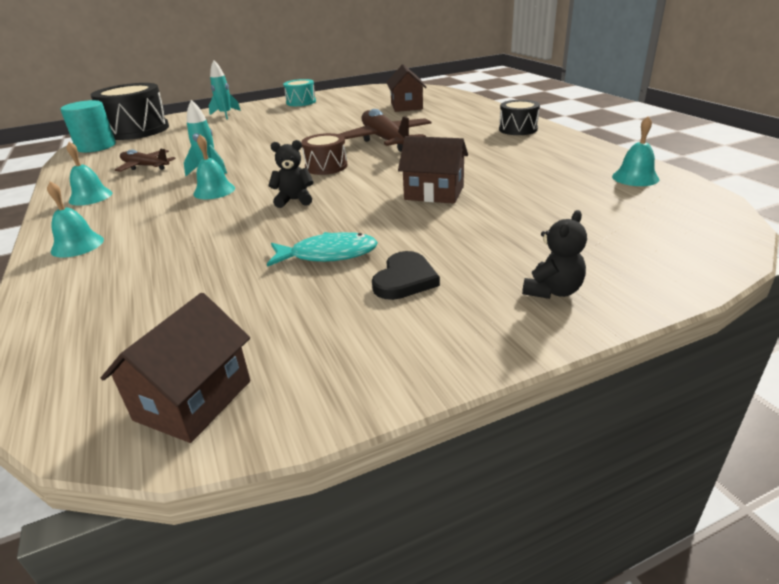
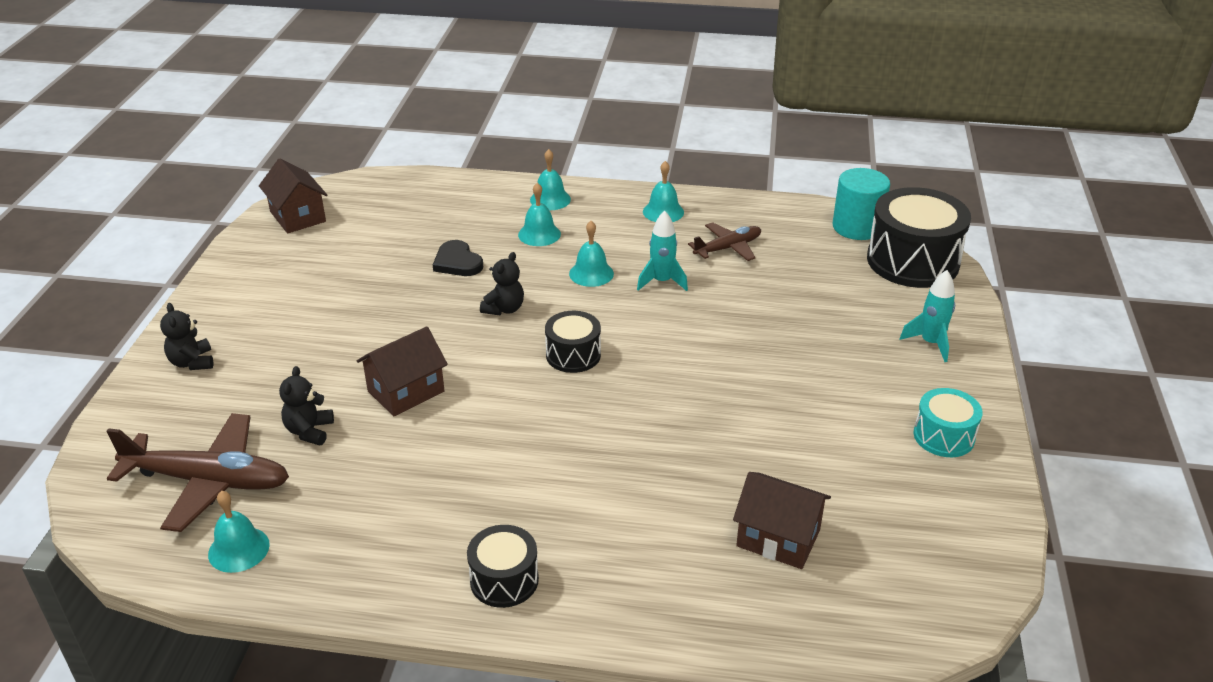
camera: 120 degrees right, 5 degrees up
(157, 227) = (539, 234): none -> turquoise bell
(326, 167) = (573, 355): brown drum -> black drum
(328, 254) = (377, 294): turquoise fish -> none
(385, 140) = (614, 433): brown plane -> brown plane (208, 481)
(405, 279) = (296, 312): black heart -> black heart (457, 262)
(523, 203) = (309, 431): none -> black teddy bear

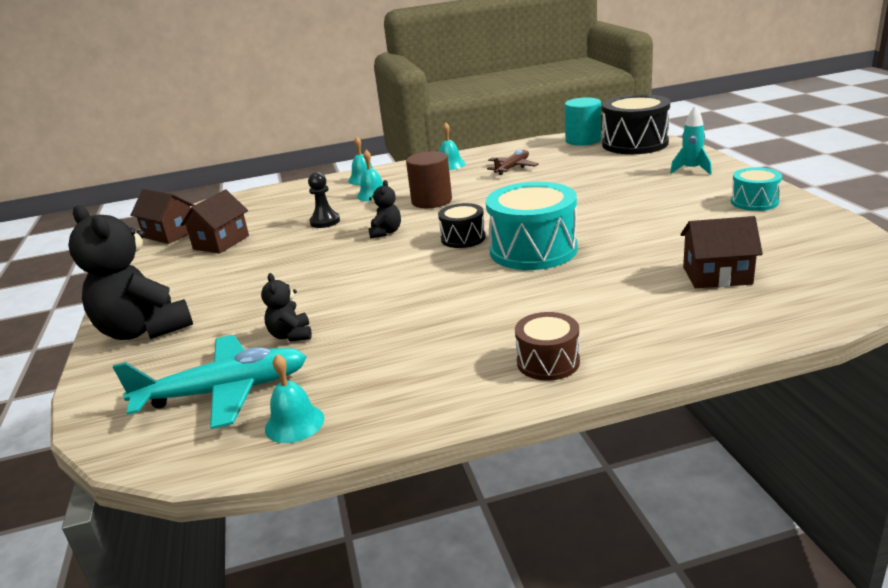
camera: 20 degrees left, 10 degrees down
(192, 362) = (144, 330): black teddy bear -> black teddy bear, size x2.14
(208, 481) = (224, 392): brown plane -> turquoise plane
(406, 391) = (352, 291): brown house -> brown house (221, 242)
(457, 262) = (325, 221): black heart -> black pawn
(504, 580) = (548, 362): black drum -> brown drum
(591, 273) = (431, 201): turquoise bell -> brown cylinder
(627, 408) = (533, 250): none -> turquoise drum
(662, 282) = (486, 191): turquoise rocket -> none

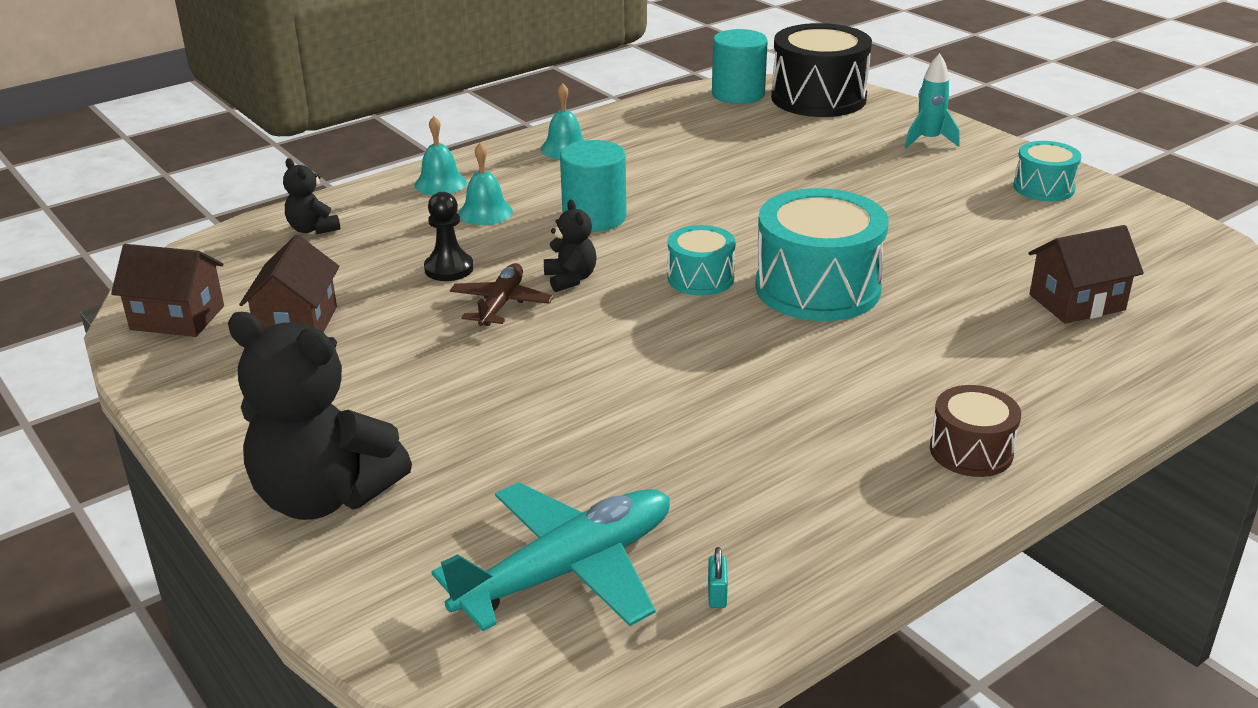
camera: 25 degrees left, 5 degrees up
(291, 335) = (583, 468): black teddy bear -> black teddy bear (313, 229)
(294, 423) = (717, 594): turquoise bell -> turquoise padlock
(431, 201) = (594, 217): brown cylinder -> turquoise cylinder
(463, 238) = (700, 278): black drum -> turquoise drum
(512, 168) = (670, 149): brown plane -> brown plane (501, 304)

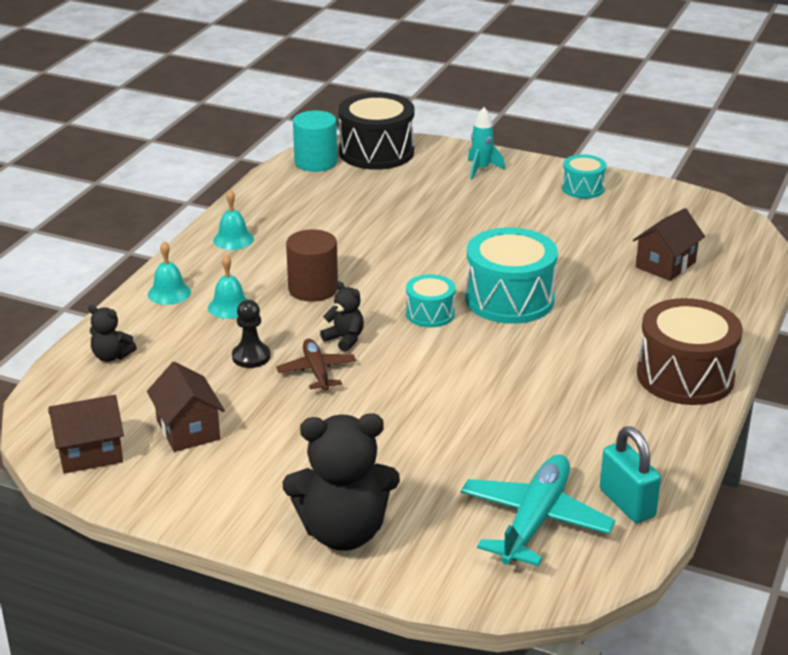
camera: 30 degrees left, 0 degrees up
(594, 217) = (313, 289): turquoise cylinder -> brown cylinder
(717, 594) = (627, 503): turquoise padlock -> turquoise padlock, size x2.50
(971, 451) = (685, 376): brown drum -> brown drum, size x1.84

